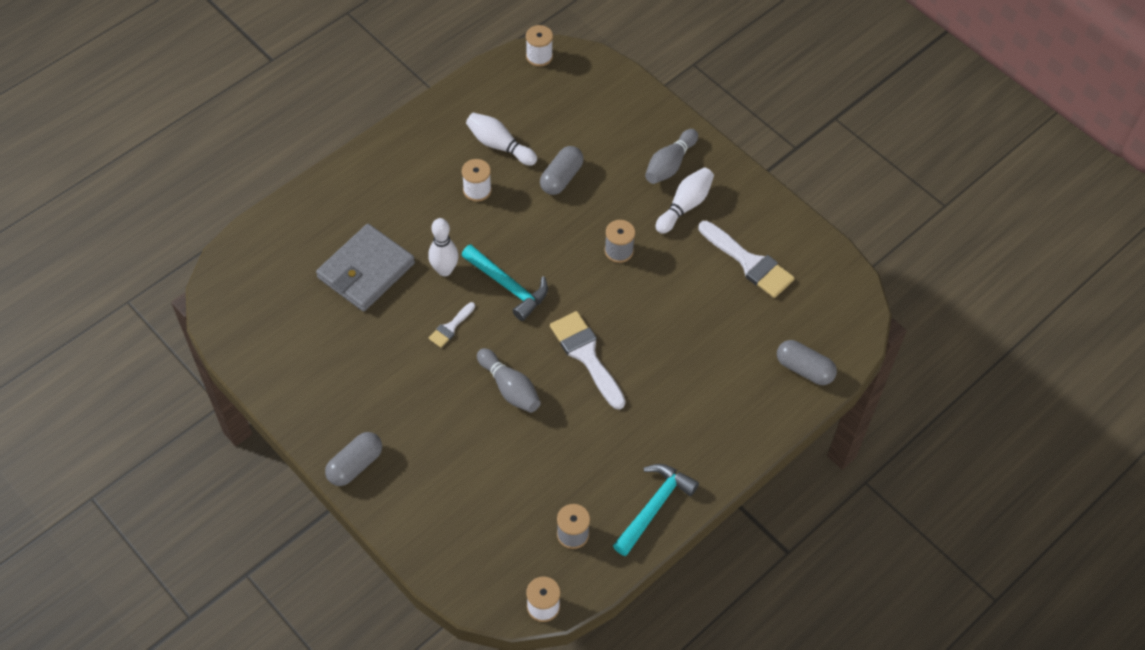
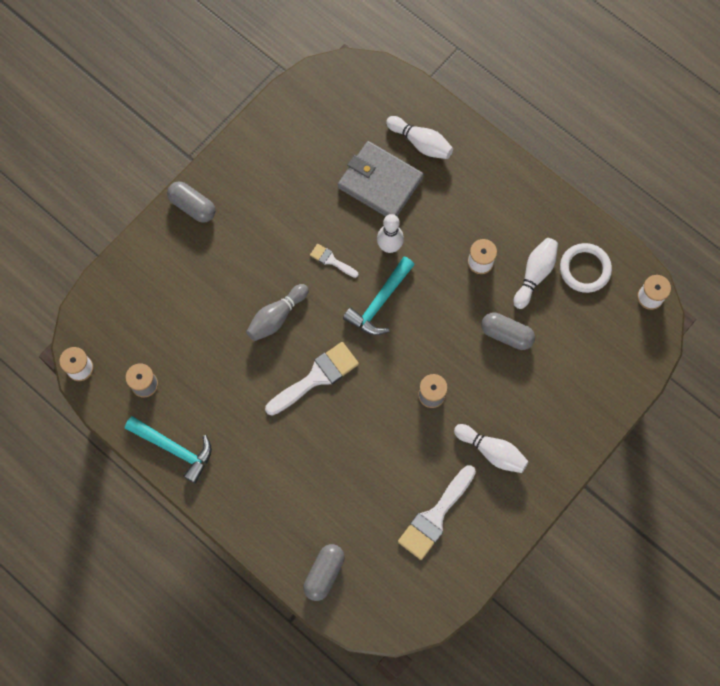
camera: 85 degrees right, 15 degrees up
(326, 227) = (421, 143): none -> white bowling pin
(500, 103) = (585, 269): none -> white ring
(670, 164) = (538, 433): grey bowling pin -> none

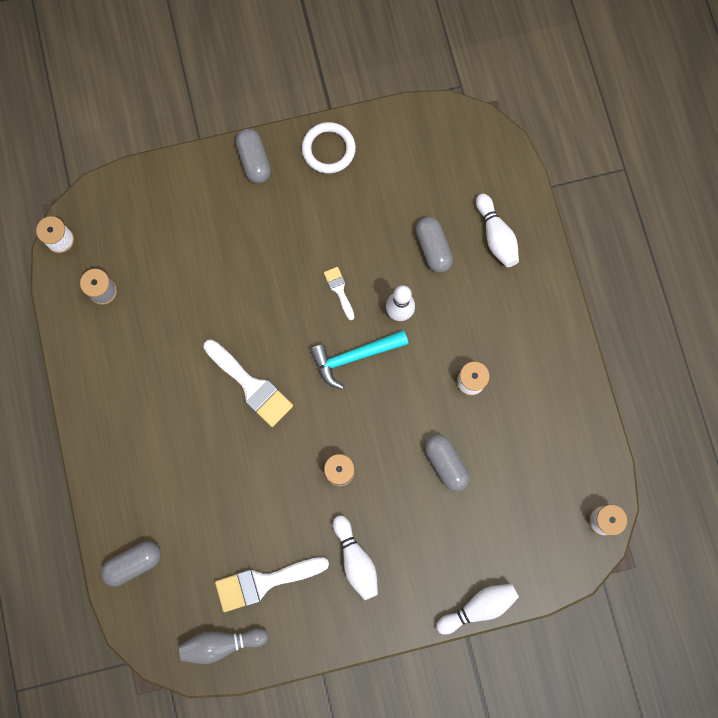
camera: 35 degrees right, 5 degrees up
(174, 448) = (88, 365): turquoise hammer -> none
(276, 317) = (255, 308): grey bowling pin -> grey bowling pin (221, 643)
(316, 377) = (251, 386): white brush -> white brush turned 45 degrees clockwise
(380, 182) = (433, 248): grey wallet -> grey capsule
(535, 274) = (511, 426): white bowling pin -> white bowling pin (478, 607)
(585, 269) = (561, 453): white ring -> white ring (328, 149)

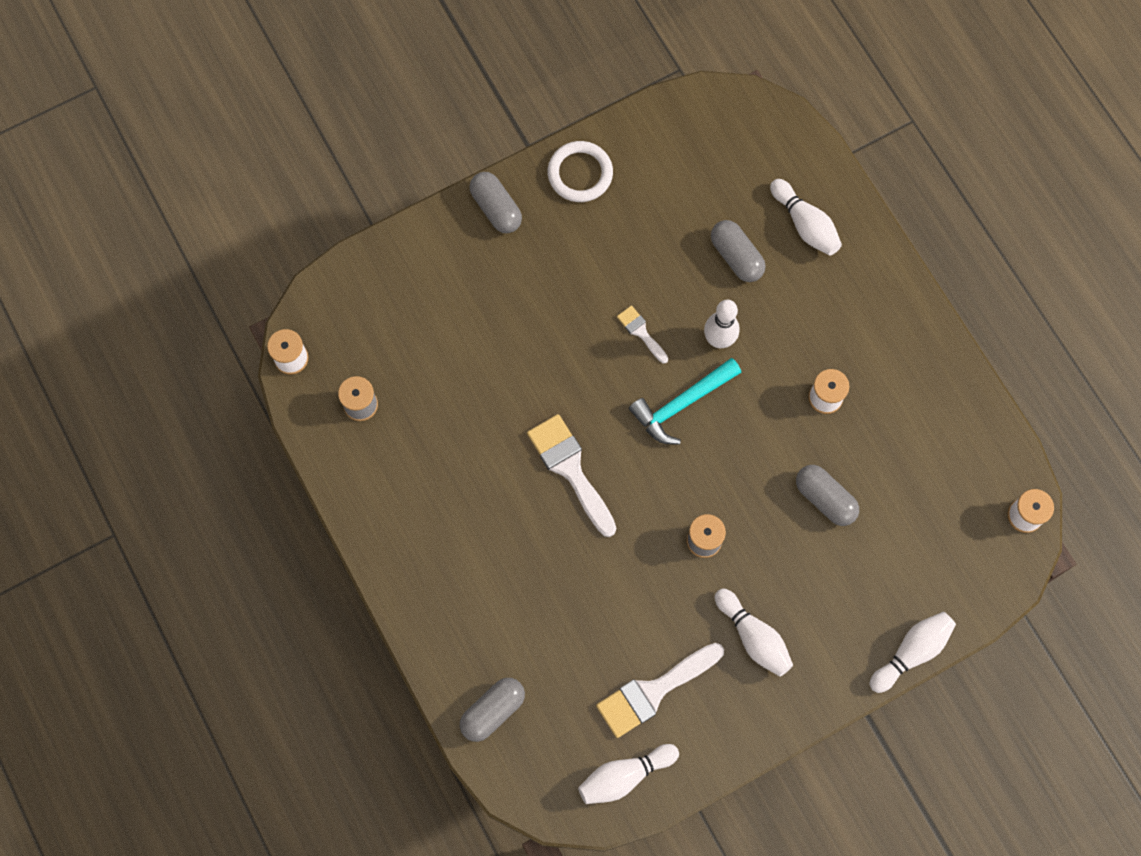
camera: 15 degrees left, 5 degrees down
(221, 643) = (624, 776): grey bowling pin -> white bowling pin
(251, 386) = (570, 469): white brush -> white brush turned 150 degrees counterclockwise

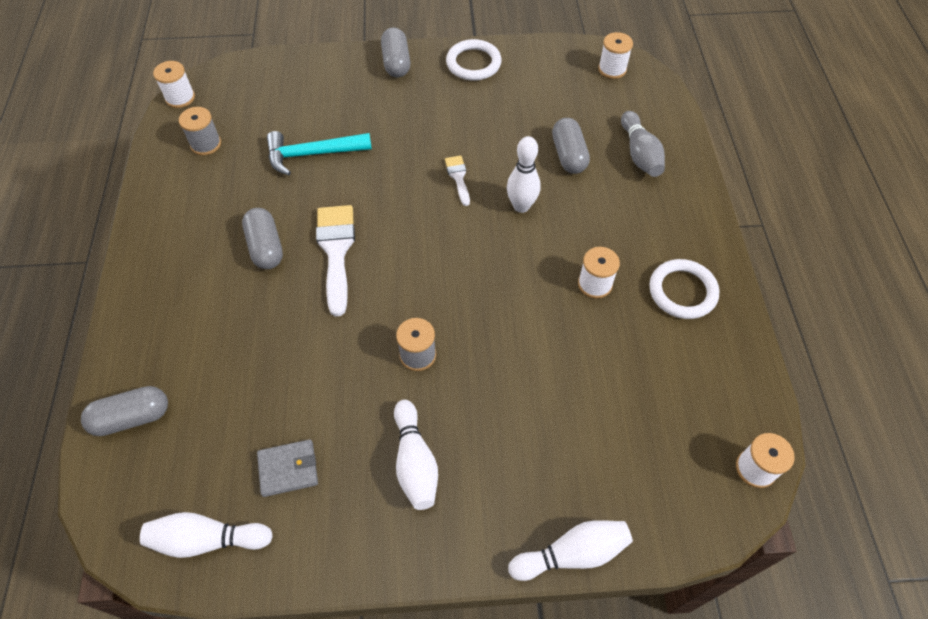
camera: 25 degrees right, 15 degrees down
(653, 691) = (288, 469): white brush -> grey wallet
(681, 404) = (461, 240): turquoise hammer -> turquoise hammer (312, 154)
(730, 119) = (612, 69): none -> white spool
(805, 224) = (639, 154): white bowling pin -> grey bowling pin
(825, 499) = (552, 367): grey capsule -> grey capsule (266, 247)
(906, 370) = (682, 291): none -> white ring

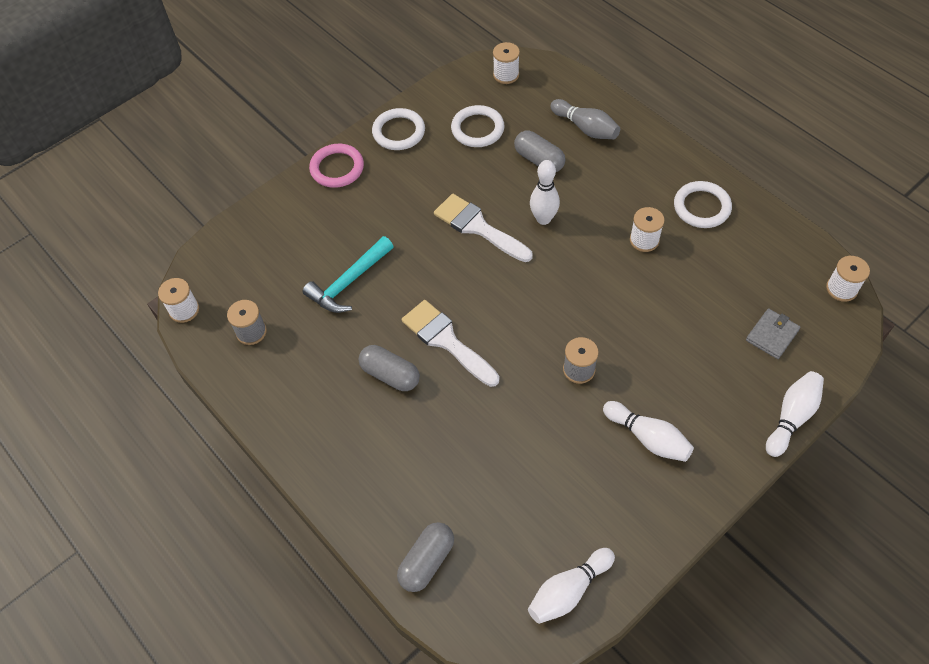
camera: 35 degrees left, 0 degrees up
(288, 469) = (573, 506): grey wallet -> grey wallet (772, 335)
(396, 62) = (337, 168): grey capsule -> pink ring
(458, 177) = (478, 227): white brush -> white brush, size x1.92
(541, 98) = (477, 129): none -> white ring

